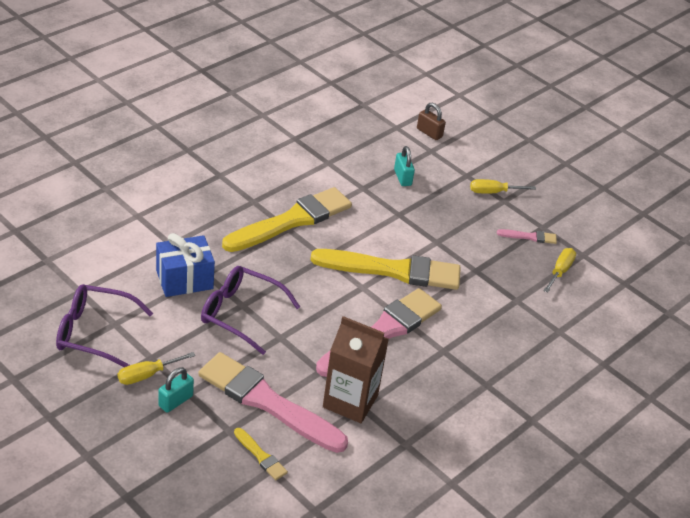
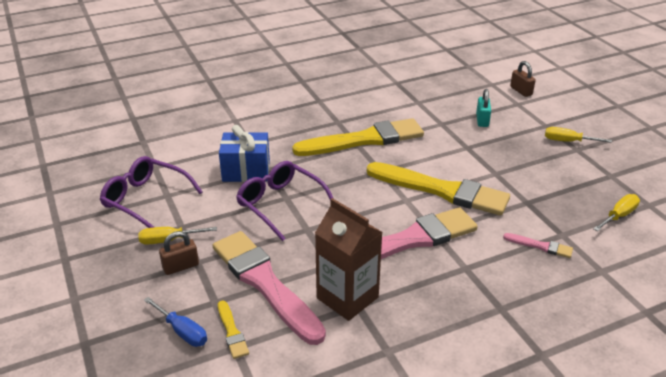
camera: 25 degrees right, 5 degrees down
(175, 401) = (181, 266): turquoise padlock -> brown padlock
(214, 465) = (182, 331): none -> blue screwdriver
(529, 237) = (594, 182): pink brush -> pink brush (540, 246)

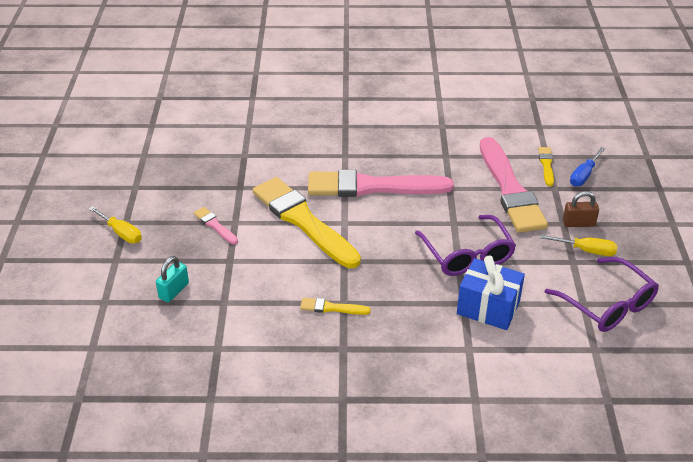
camera: 155 degrees left, 5 degrees up
(182, 331) = (583, 175): blue screwdriver -> blue screwdriver turned 120 degrees counterclockwise
(347, 297) = (450, 162): brown carton -> none
(364, 140) = (331, 308): yellow brush -> yellow brush, size x0.42
(521, 91) = (73, 321): brown padlock -> none
(540, 246) = (271, 152): pink brush -> pink brush (215, 225)
(619, 216) = (181, 154): yellow screwdriver -> none

